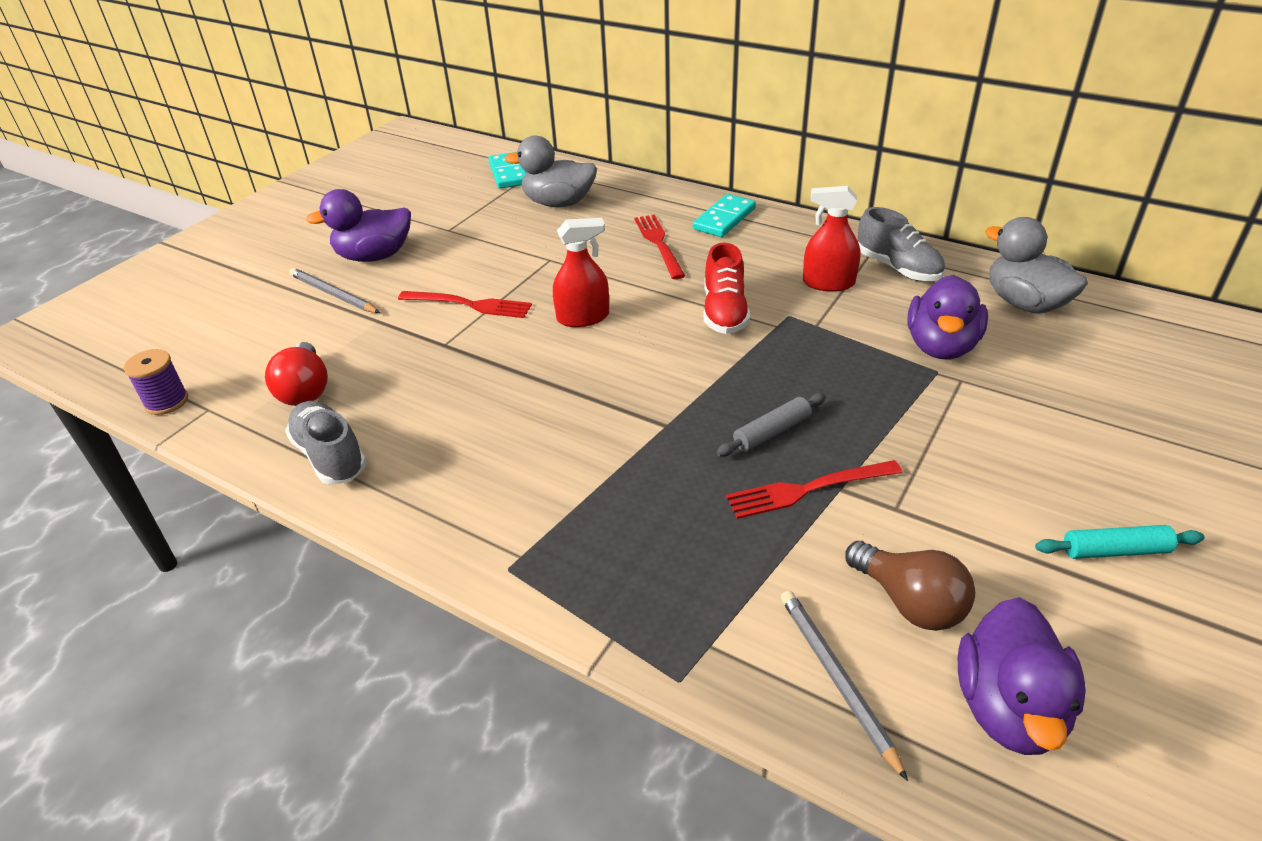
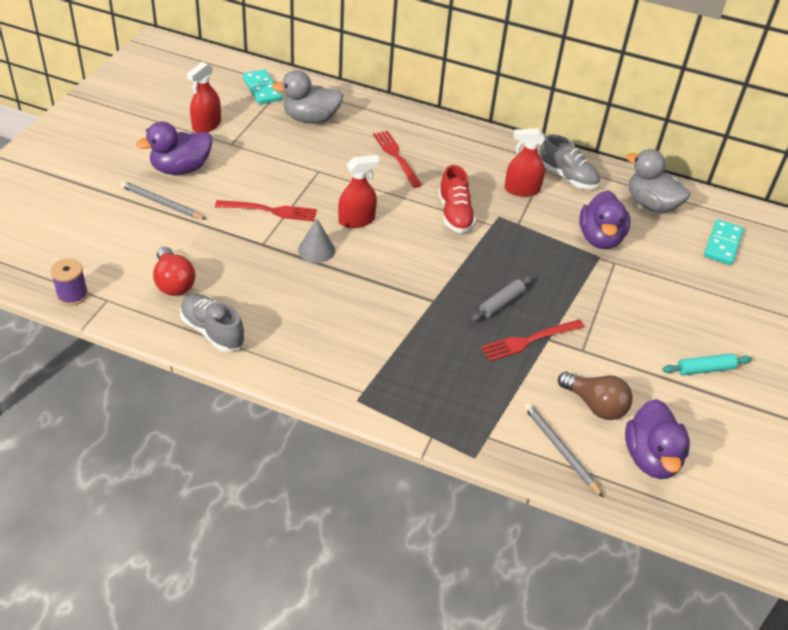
camera: 15 degrees left, 5 degrees up
(426, 210) = (206, 125): none -> red spray bottle
(515, 353) = (316, 250): none -> grey cone
(724, 219) = (439, 134): turquoise domino -> turquoise domino (722, 244)

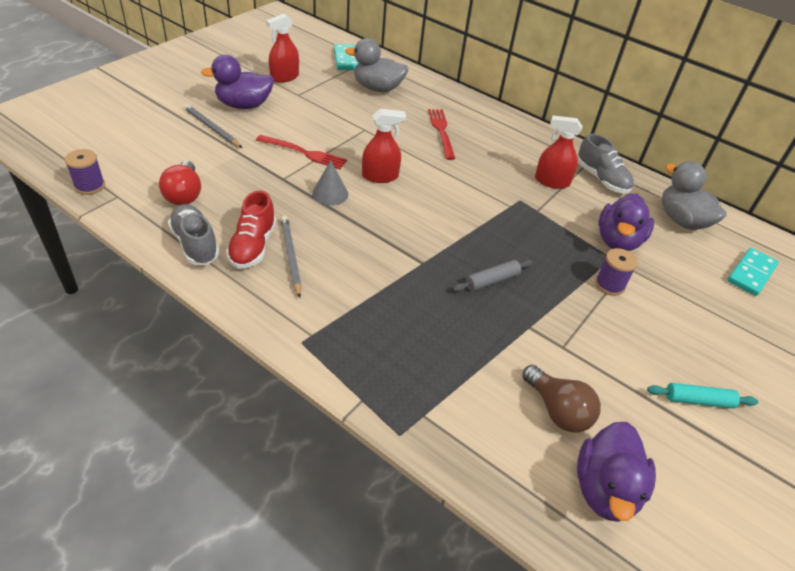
camera: 15 degrees right, 0 degrees up
(455, 214) = (477, 190): red shoe -> red shoe (253, 246)
(528, 341) = (507, 324): red fork -> none
(560, 450) = (500, 451): grey pencil -> grey pencil (291, 256)
(605, 283) = (609, 285): none -> purple spool

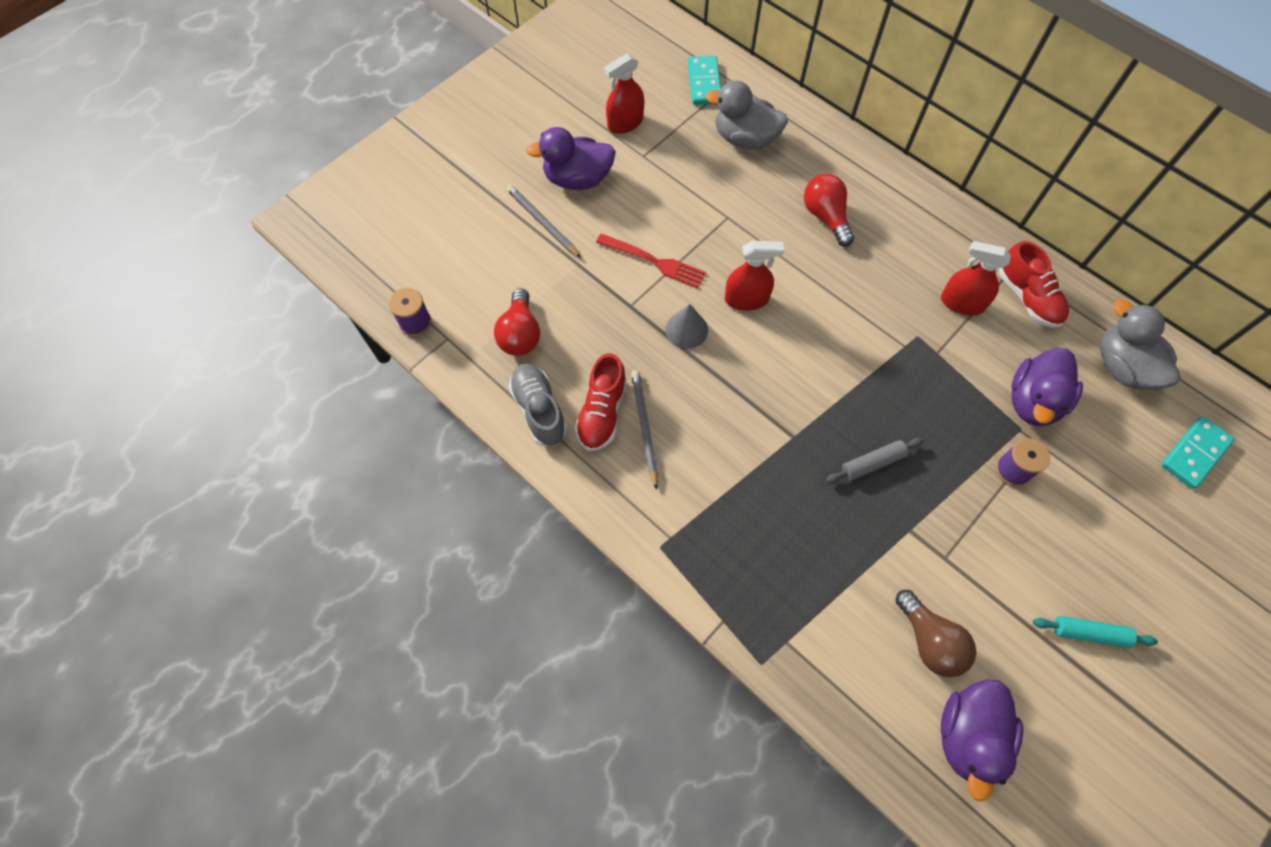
camera: 10 degrees right, 20 degrees up
(441, 131) = (825, 217): red fork -> red light bulb
(601, 179) = (1027, 298): grey shoe -> red shoe

